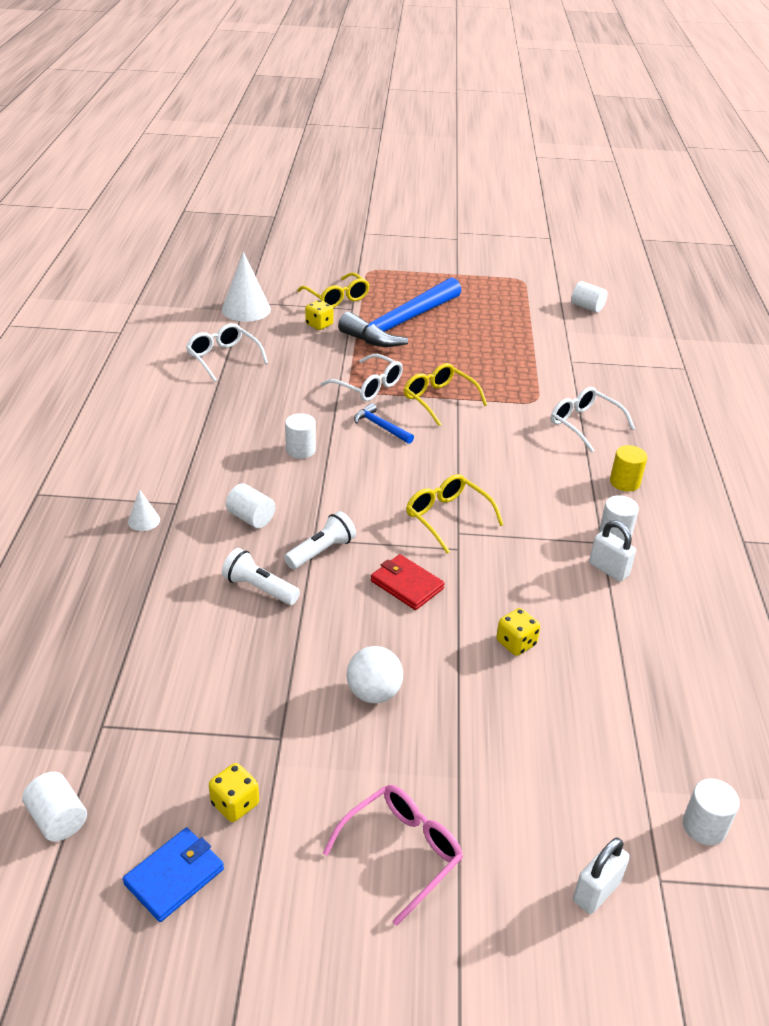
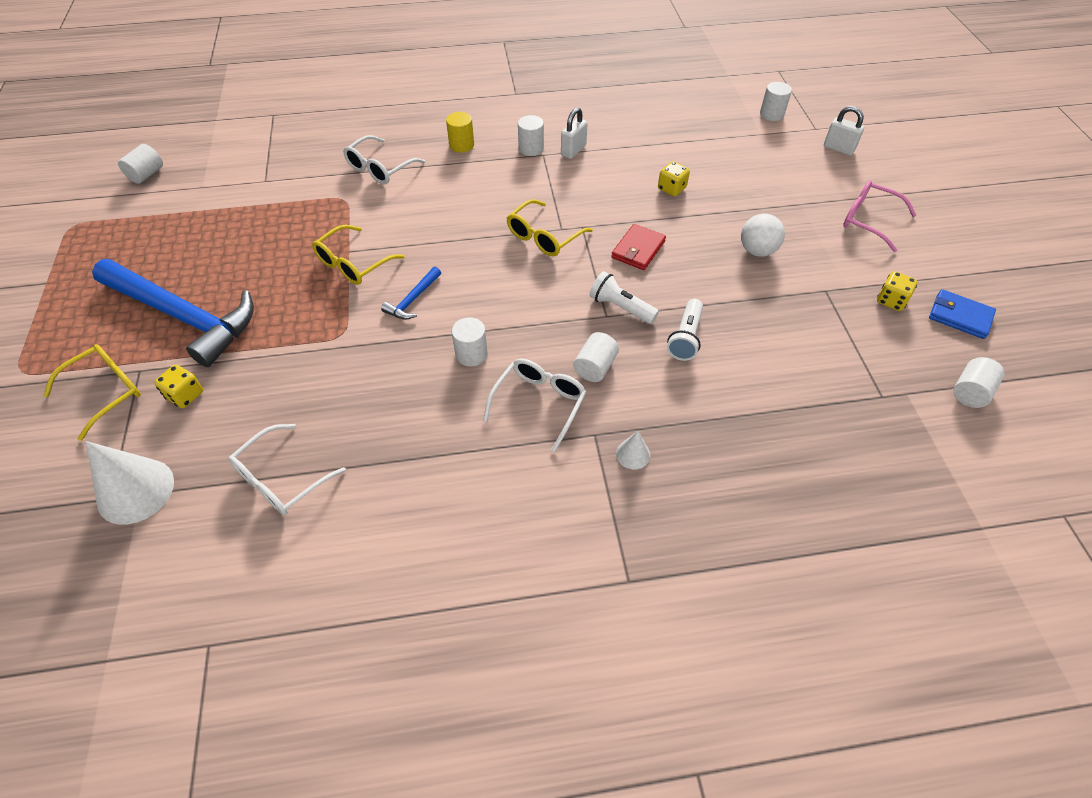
camera: 100 degrees left, 15 degrees up
(368, 386) = (335, 322): white glasses -> white glasses (539, 403)

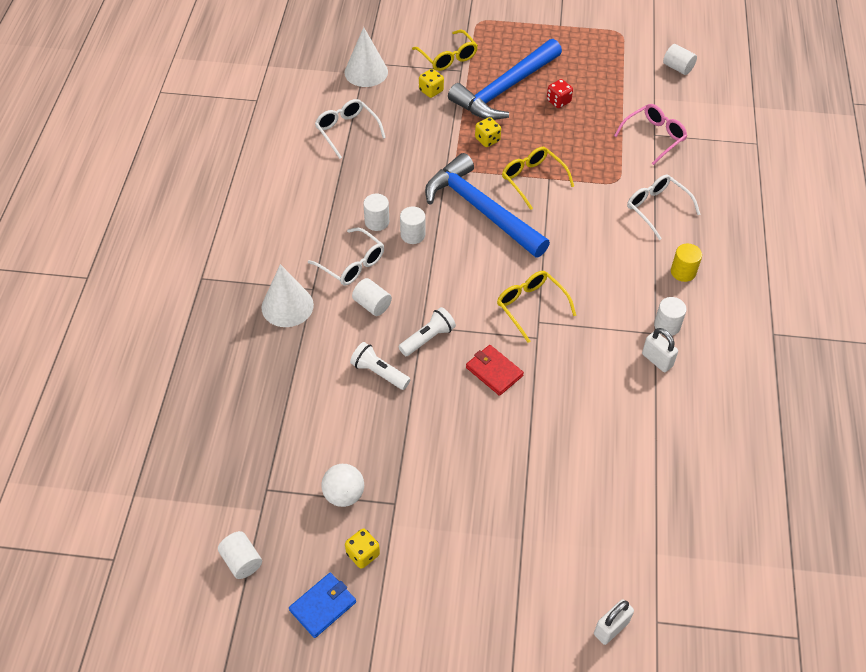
camera: 105 degrees right, 0 degrees up
(208, 262) = (558, 101): none -> red dice
(413, 300) = (481, 210): blue hammer -> blue hammer, size x2.45
(633, 454) = (287, 306): white cone -> white cone, size x2.06
(671, 189) = (575, 427): yellow dice -> yellow dice (487, 140)
(757, 251) = (464, 468): white ball -> white ball (344, 494)
(771, 114) = (695, 583): white cylinder -> white cylinder (377, 222)
(868, 220) = (478, 594): pink glasses -> pink glasses (654, 137)

